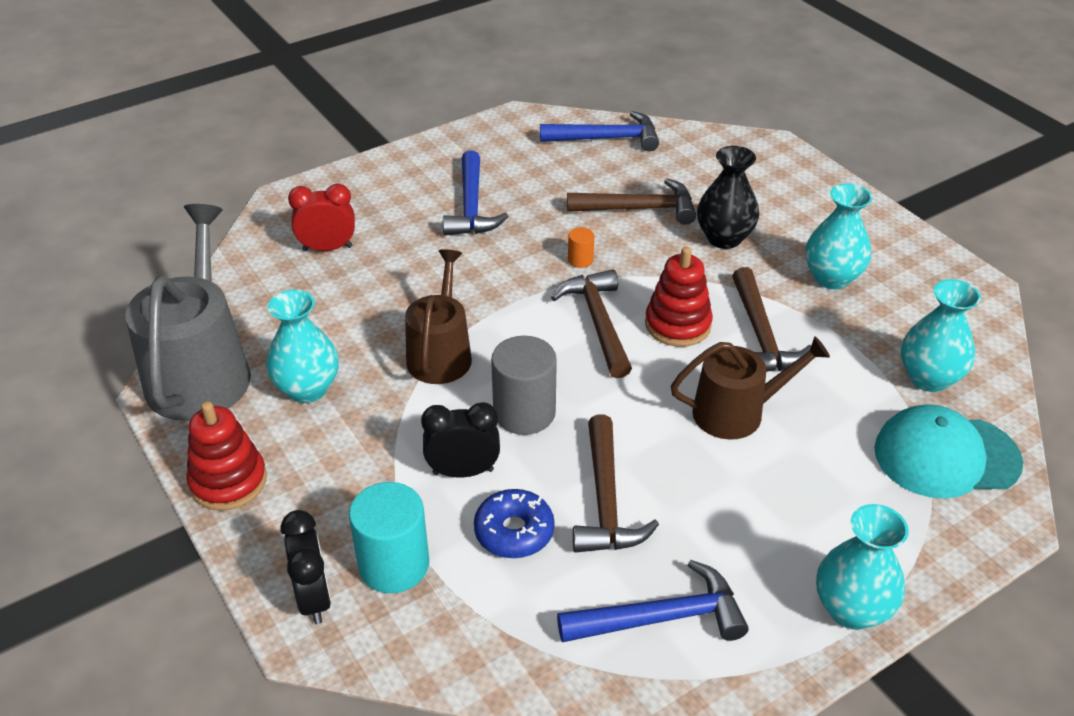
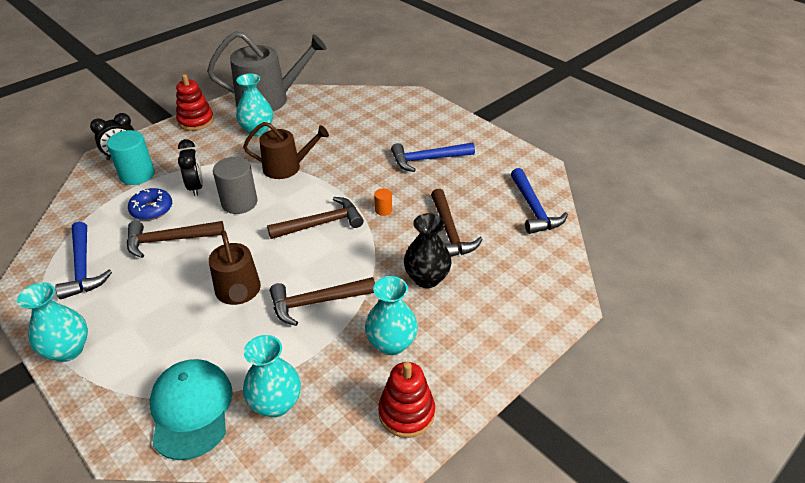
camera: 80 degrees right, 0 degrees up
(327, 248) = (372, 116): red clock -> none
(677, 325) = (323, 259): red stacking toy -> red stacking toy (406, 413)

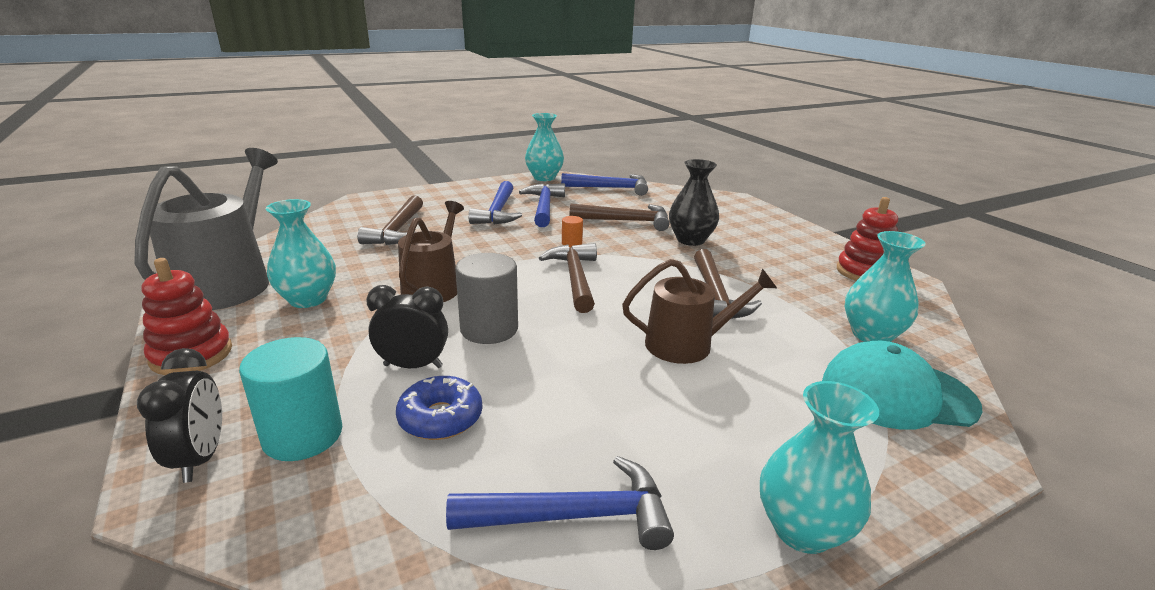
camera: 75 degrees left, 15 degrees down
(169, 240) = (543, 400): brown hammer -> brown hammer (397, 230)
(391, 343) = (779, 267): turquoise vase -> turquoise vase (544, 177)
(454, 180) = (544, 207): none -> blue hammer

